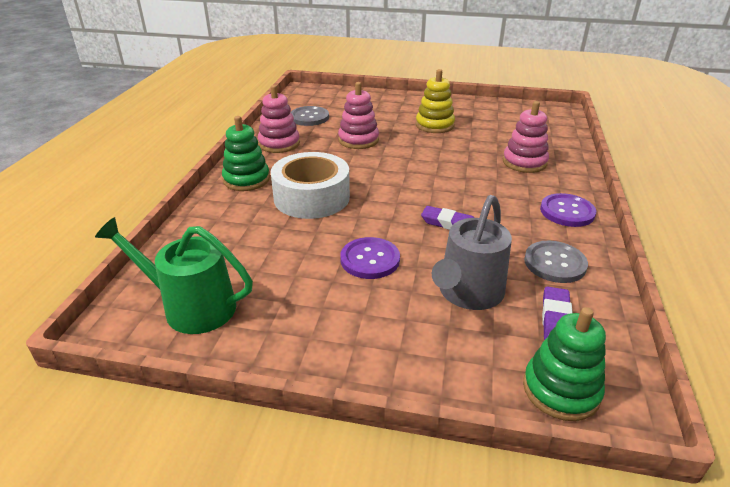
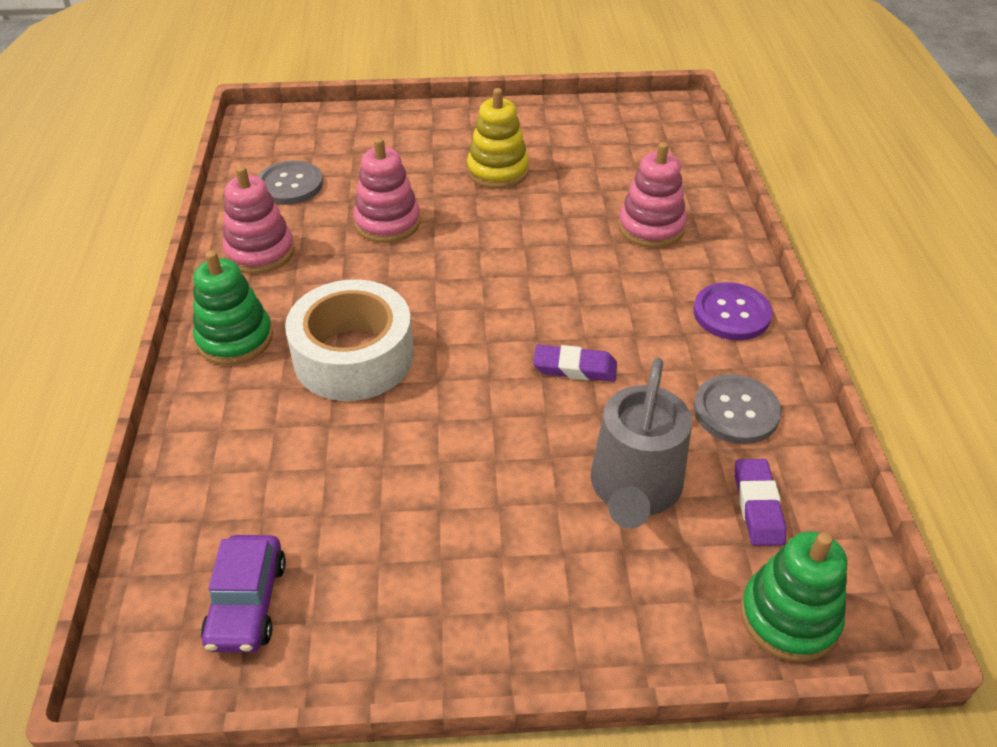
camera: 15 degrees left, 10 degrees up
(192, 307) = (247, 603): green watering can -> purple car
(370, 259) = (481, 458): purple button -> none

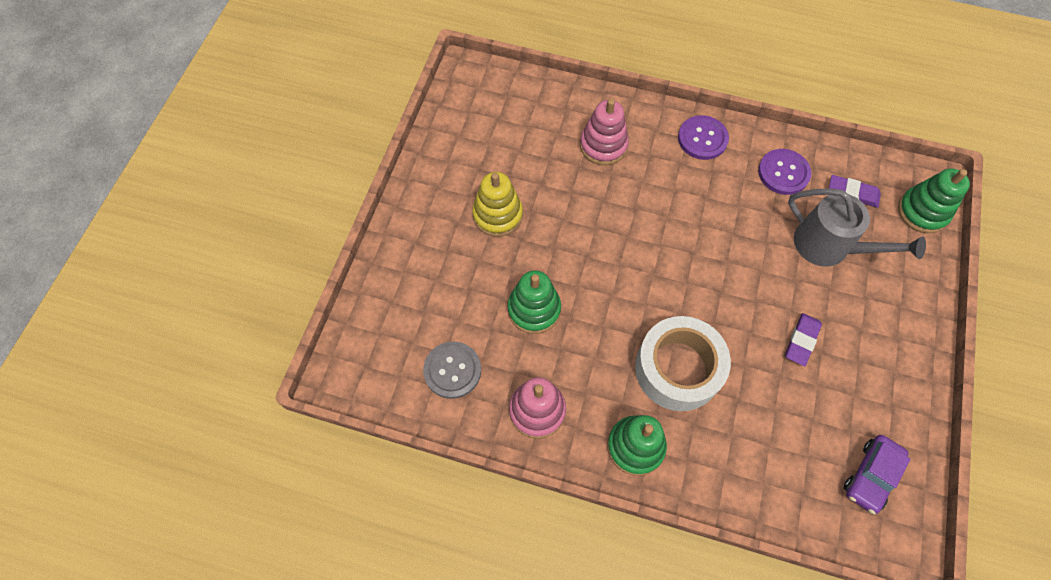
camera: 70 degrees left, 20 degrees up
(247, 603) = (871, 476): purple car -> purple car turned 105 degrees clockwise
(387, 223) = (534, 309): pink stacking toy -> green stacking toy
(574, 368) = (726, 240): purple eraser -> purple eraser (801, 340)
(736, 411) = (783, 173): grey button -> purple button

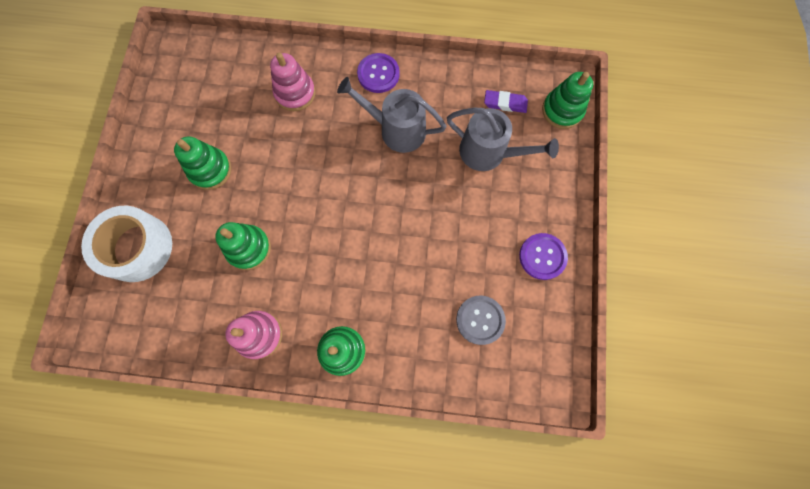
camera: 10 degrees left, 10 degrees up
(452, 370) = (185, 313): grey button -> grey button (480, 320)
(497, 215) = (210, 170): yellow stacking toy -> green stacking toy
(678, 369) = (372, 279): white tape -> white tape (137, 247)
(720, 203) = (397, 130): none -> grey watering can
(783, 173) = (447, 94): purple button -> purple button (542, 256)
(801, 340) = (470, 238): purple eraser -> none
(871, 476) = (531, 341): purple car -> none

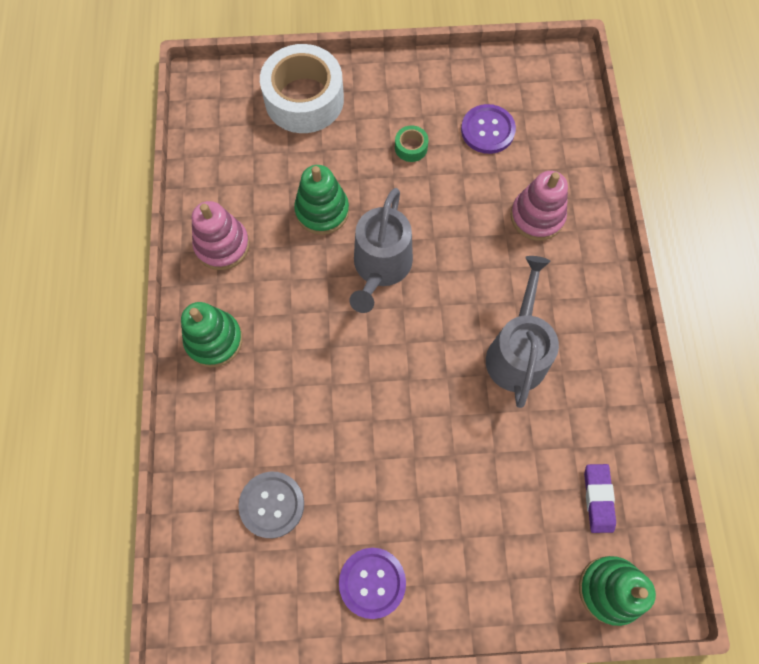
camera: 80 degrees right, 5 degrees down
(210, 170) = (411, 147): green stacking toy -> green tape
(378, 74) = (594, 313): purple button -> purple button (487, 130)
(488, 153) = (513, 484): grey watering can -> grey watering can (380, 267)

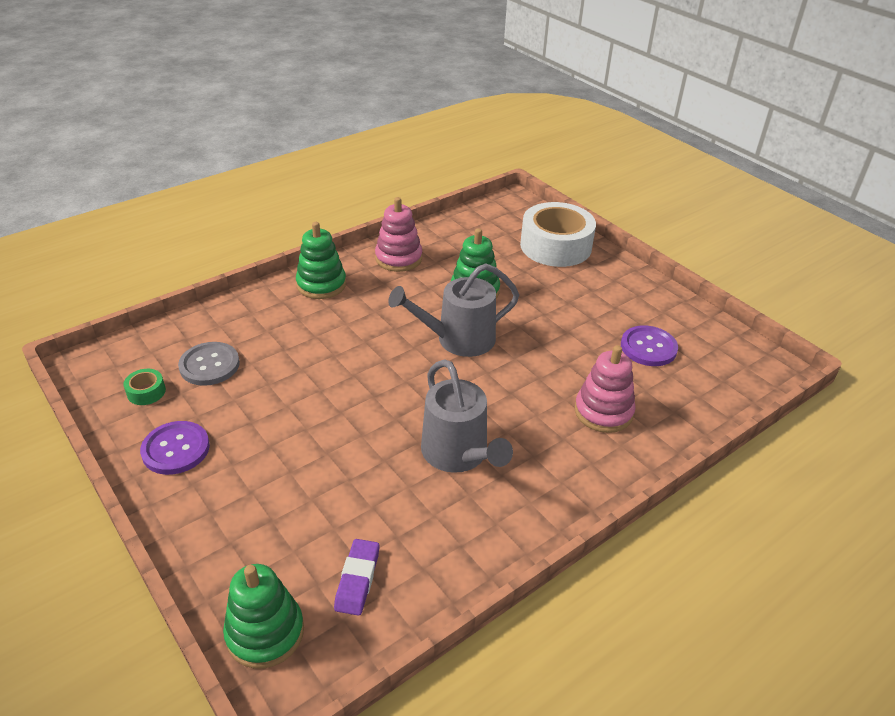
camera: 55 degrees right, 30 degrees down
(411, 147) = (580, 312): green tape -> green tape (146, 392)
(517, 352) = (458, 454): grey watering can -> grey watering can turned 90 degrees clockwise
(598, 498) = (357, 579): purple eraser -> purple eraser turned 45 degrees counterclockwise

